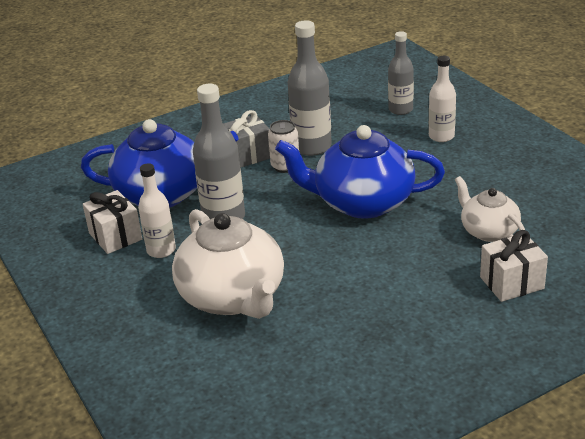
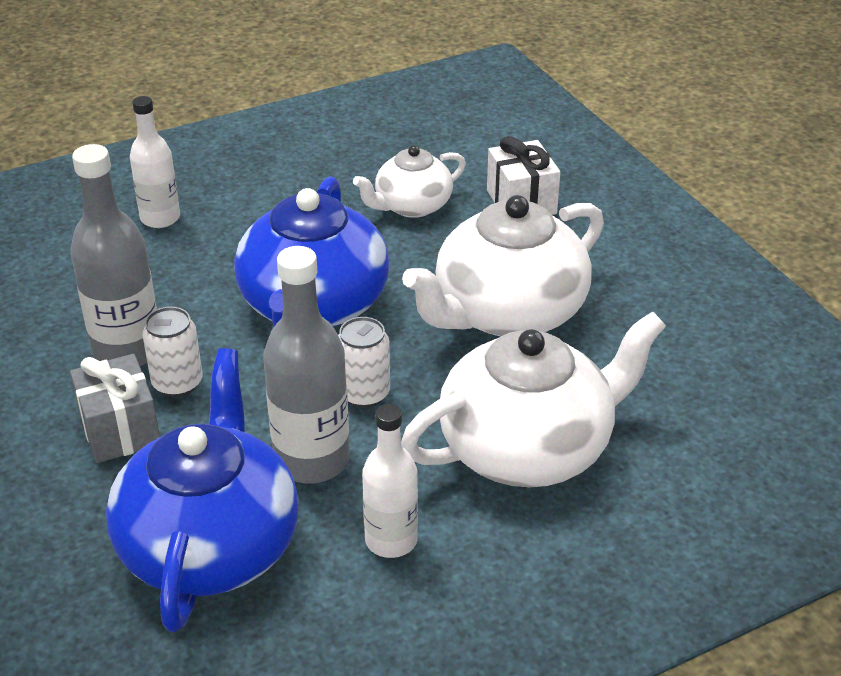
camera: 90 degrees left, 5 degrees up
(115, 236) = (333, 611): white gift -> none
(280, 230) = (364, 394): none -> white can
(369, 282) = (507, 312): none -> white teapot
(400, 109) = (57, 249): grey bottle -> none

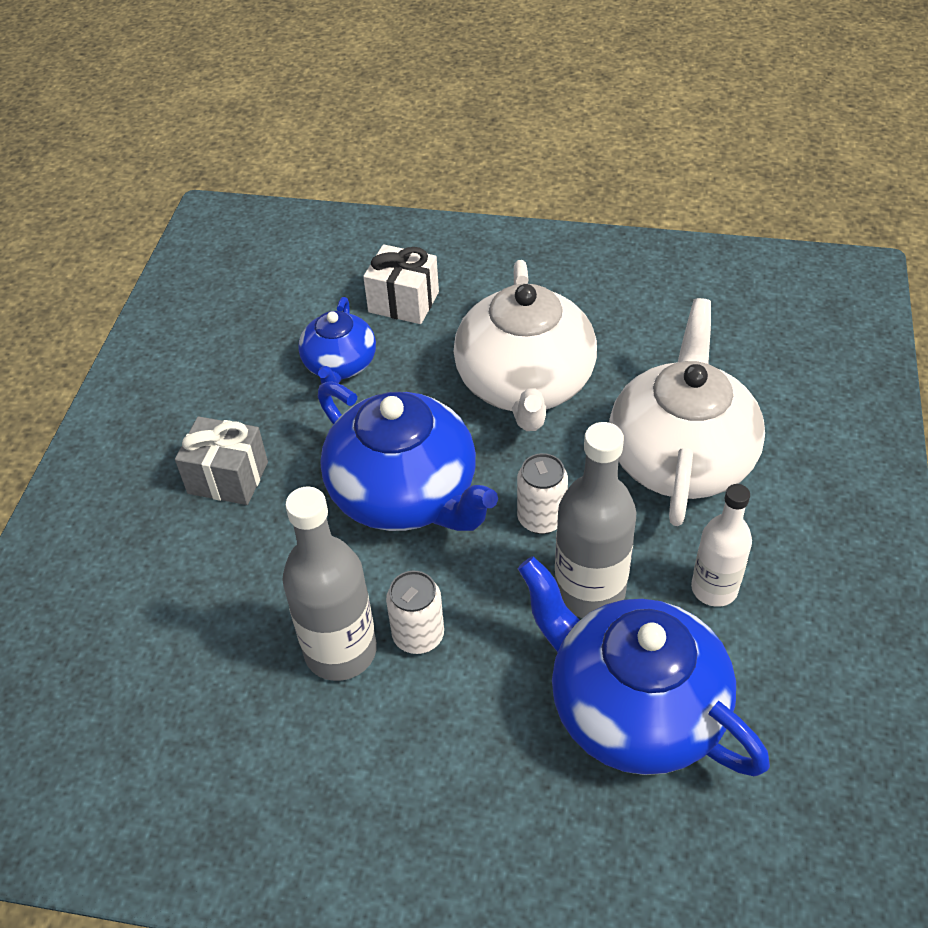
camera: 50 degrees left, 10 degrees up
(120, 430) = (442, 706): grey gift -> grey gift (228, 477)
(160, 218) = (174, 536): white bottle -> none
(411, 206) = (339, 365): white teapot -> blue teapot

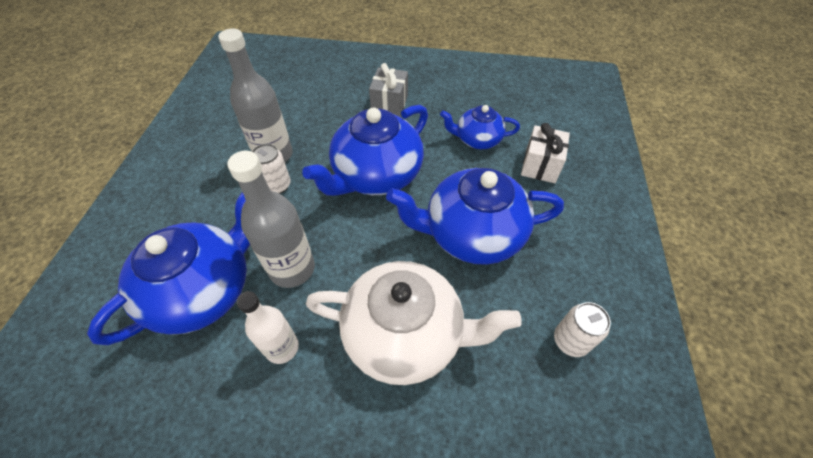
camera: 85 degrees right, 5 degrees up
(525, 384) = (472, 234): white teapot -> blue teapot
(541, 518) = (353, 243): white can -> white can (570, 340)

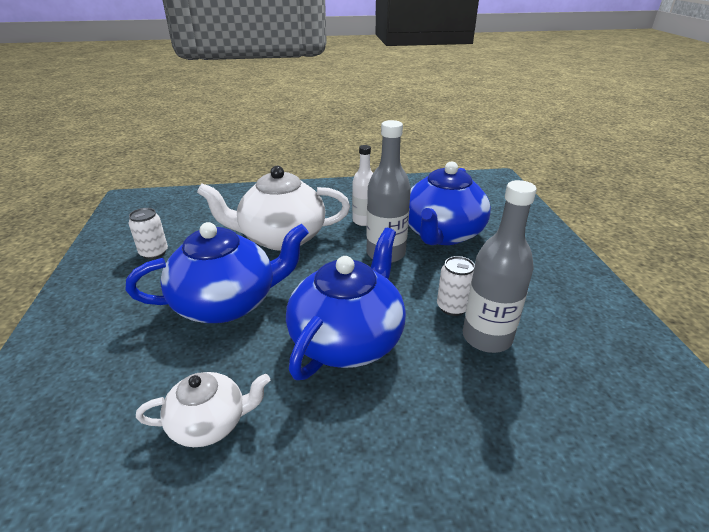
camera: 165 degrees right, 20 degrees down
(389, 104) = (375, 467): grey gift -> none
(477, 139) = (210, 423): blue teapot -> white teapot
(540, 165) = (118, 398): white gift -> none

